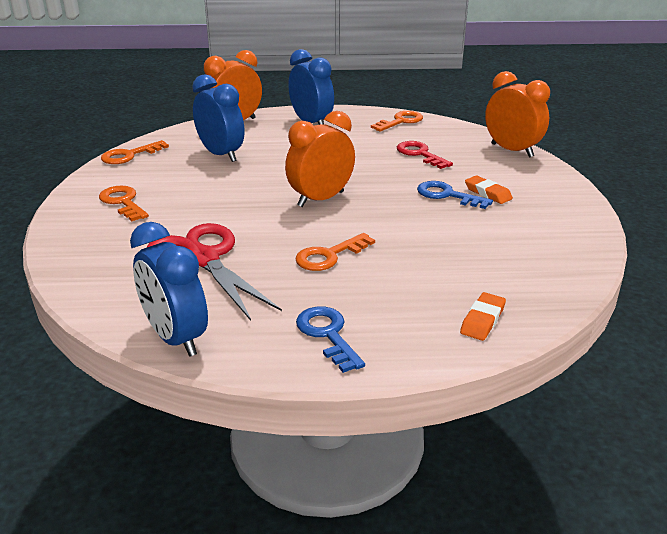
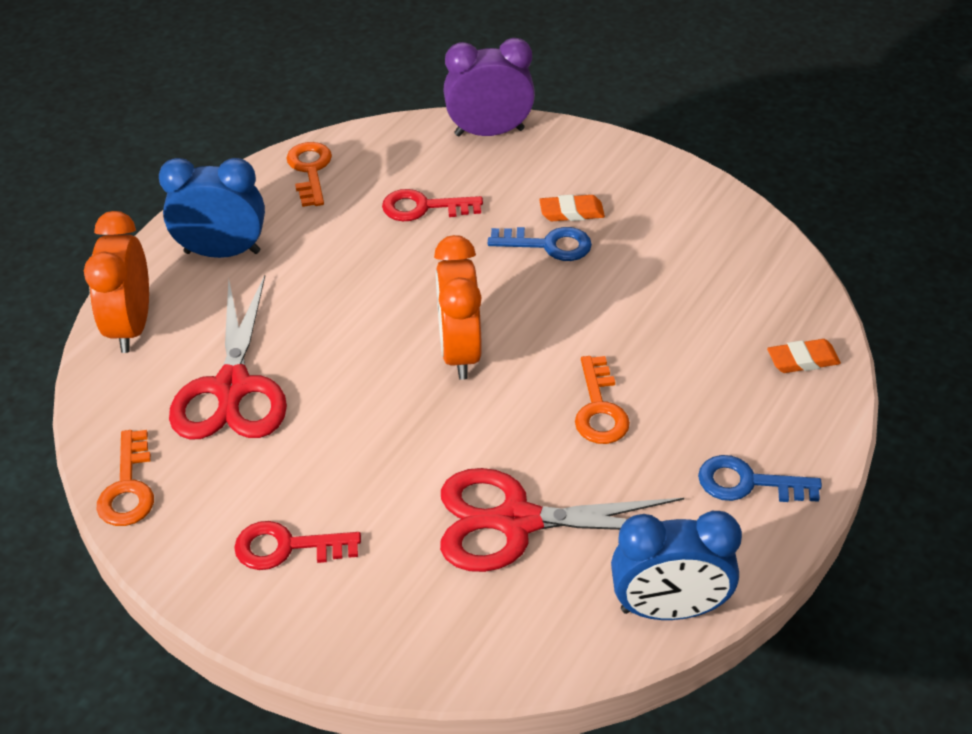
camera: 55 degrees left, 15 degrees up
(123, 202) = (287, 547): orange key -> red key
(221, 155) = (232, 387): blue clock -> red scissors
(447, 195) = (548, 245): blue key -> blue key turned 150 degrees counterclockwise
(482, 320) = (803, 360): orange eraser -> orange eraser turned 75 degrees counterclockwise
(511, 150) = (489, 132): orange clock -> purple clock

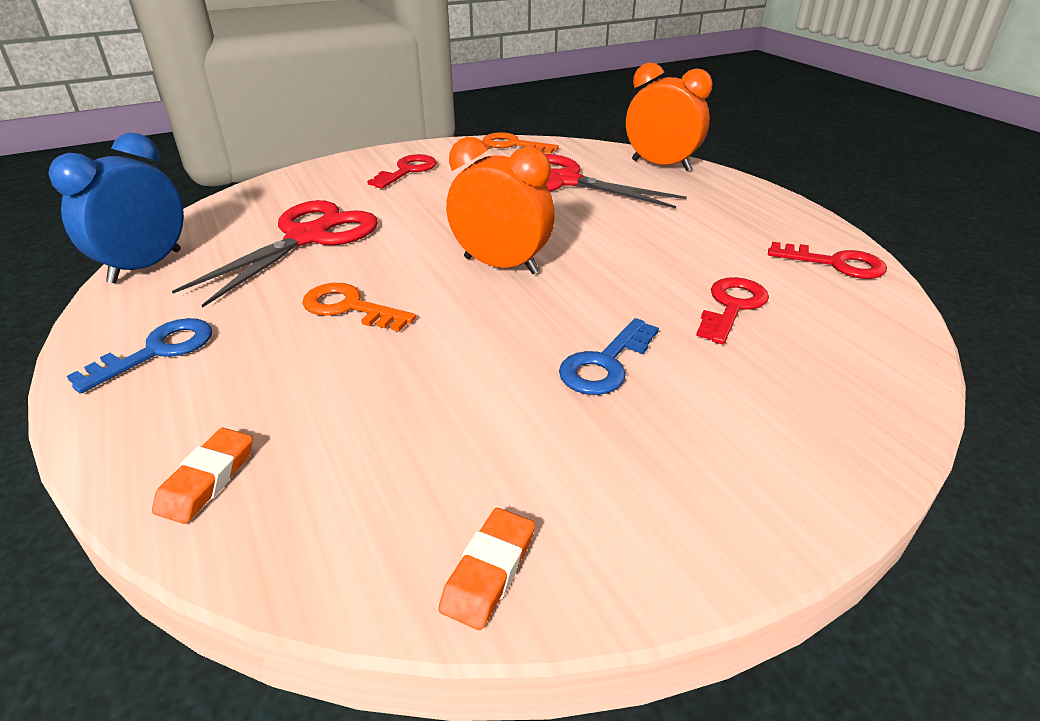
camera: 120 degrees right, 10 degrees down
(222, 252) = (725, 205): blue clock -> none
(310, 171) = (834, 263): orange key -> red key
(489, 132) = (879, 401): purple clock -> none
(571, 212) = (654, 405): orange eraser -> orange eraser (489, 571)

